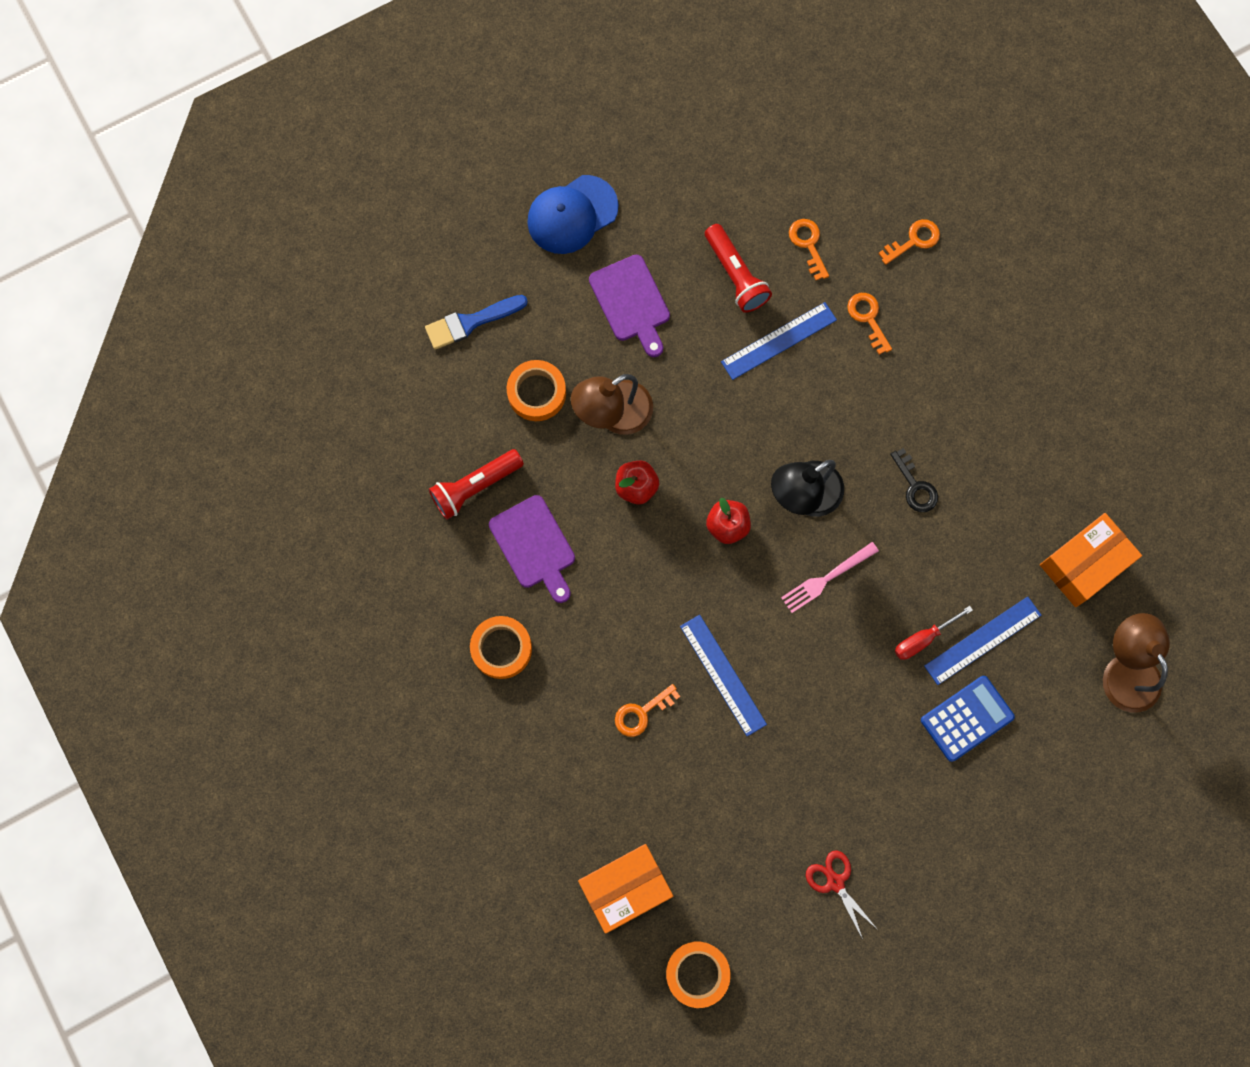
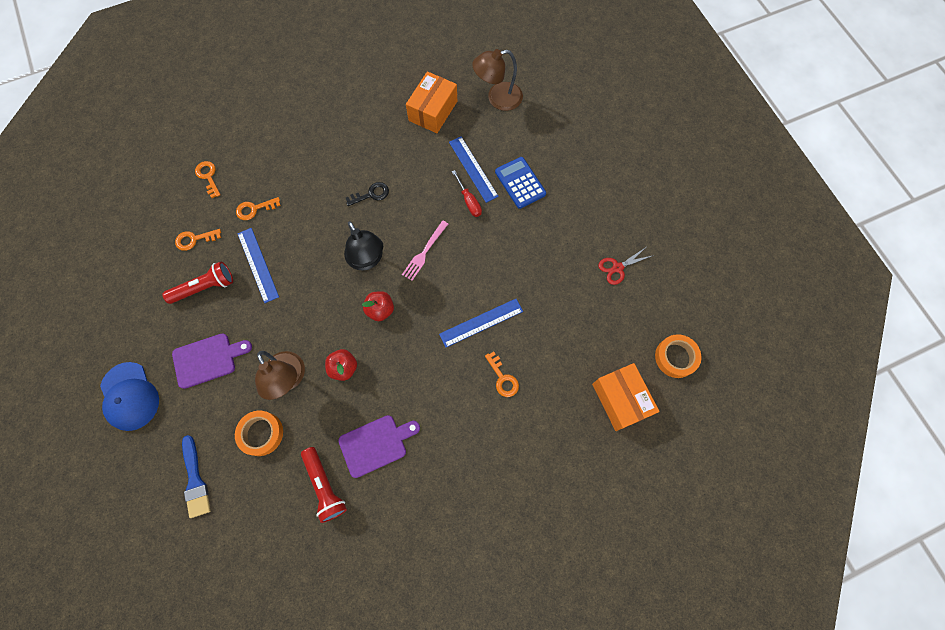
camera: 85 degrees left, 5 degrees down
(501, 648) = (448, 474): orange tape -> none
(826, 579) = (424, 253): pink fork -> pink fork turned 60 degrees clockwise
(1084, 564) = (433, 111): orange box -> orange box turned 60 degrees clockwise

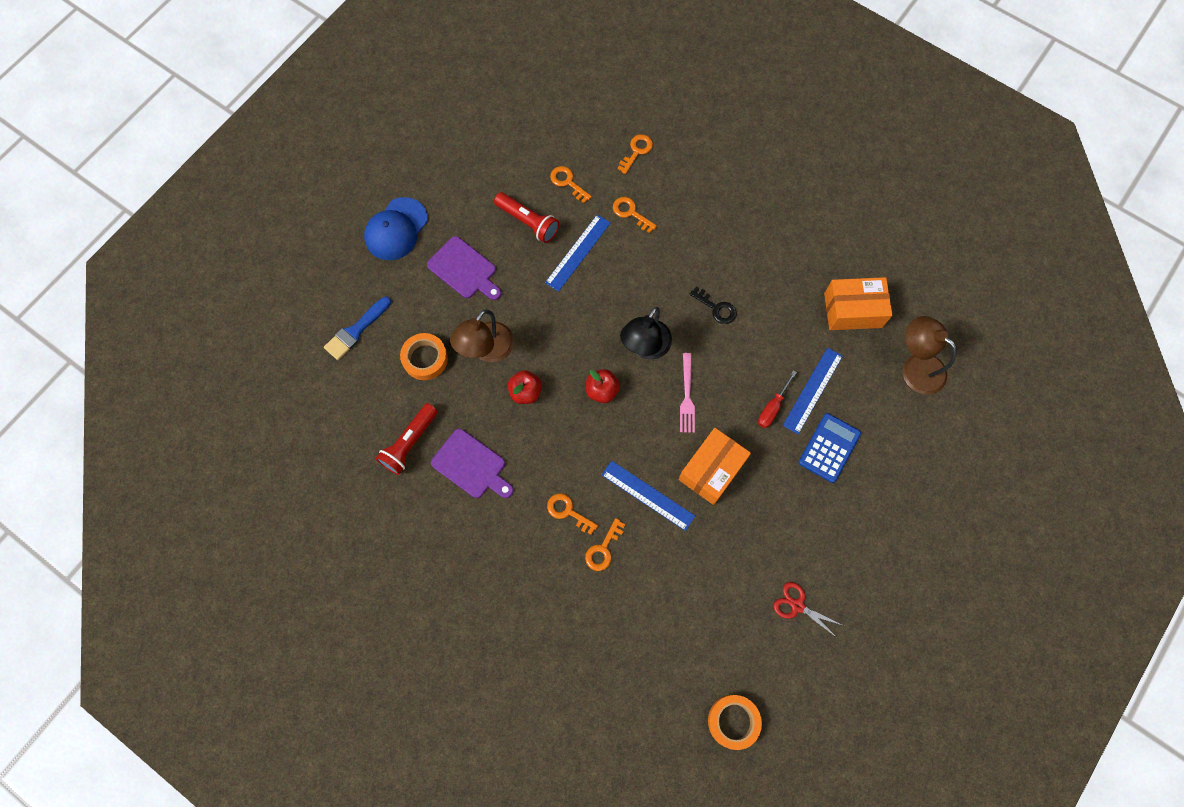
camera: 60 degrees right, 0 degrees up
(424, 253) = (687, 396): pink fork -> pink fork turned 90 degrees counterclockwise
(458, 388) = (568, 511): none -> orange key
(620, 399) = (651, 683): orange box -> orange box (712, 470)

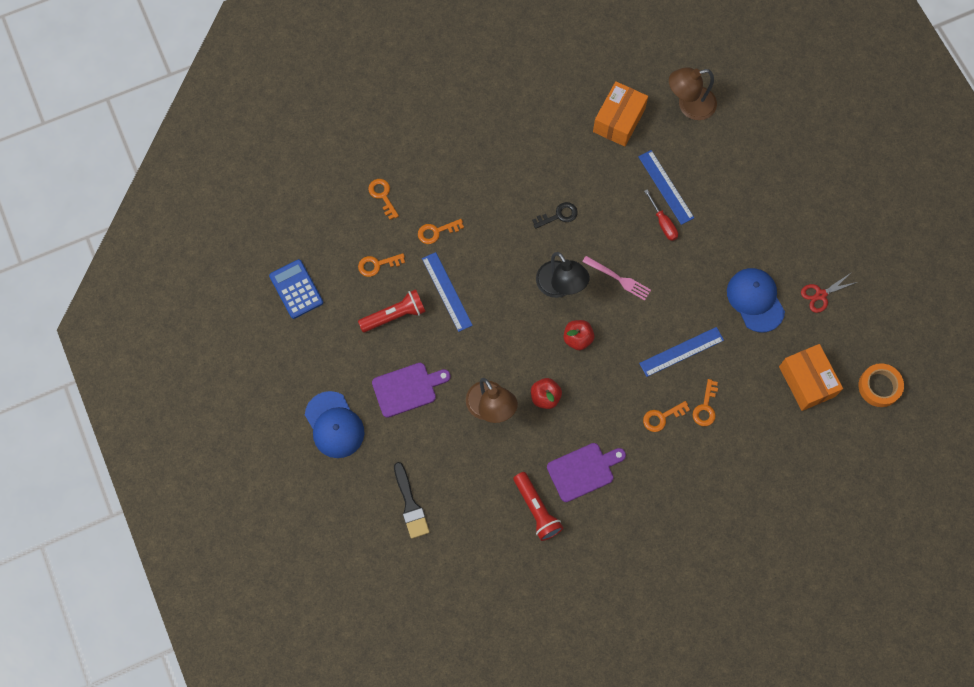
camera: 60 degrees left, 0 degrees up
(356, 330) = (410, 504): blue brush -> black brush
(425, 358) = (469, 461): orange tape -> none
(603, 549) = (705, 407): orange key -> orange key turned 45 degrees clockwise
(712, 470) = (687, 295): orange box -> orange box (807, 381)
(748, 540) = (755, 300): none -> blue cap
(829, 448) = (717, 203): blue calculator -> blue calculator (296, 289)

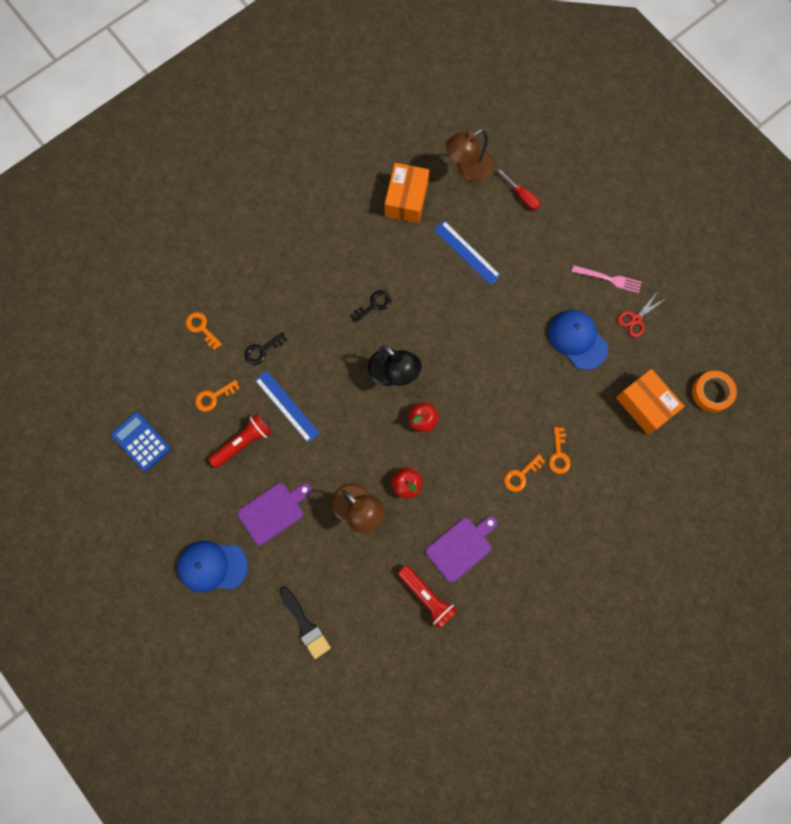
camera: 15 degrees left, 5 degrees up
(334, 425) = (212, 566): blue cap -> blue cap turned 135 degrees clockwise
(436, 232) = (262, 350): orange key -> black key
(619, 279) = (446, 352): pink fork -> pink fork (609, 279)
(663, 223) = (473, 287): red screwdriver -> red screwdriver (522, 196)
(681, 351) = (522, 407): blue ruler -> none

